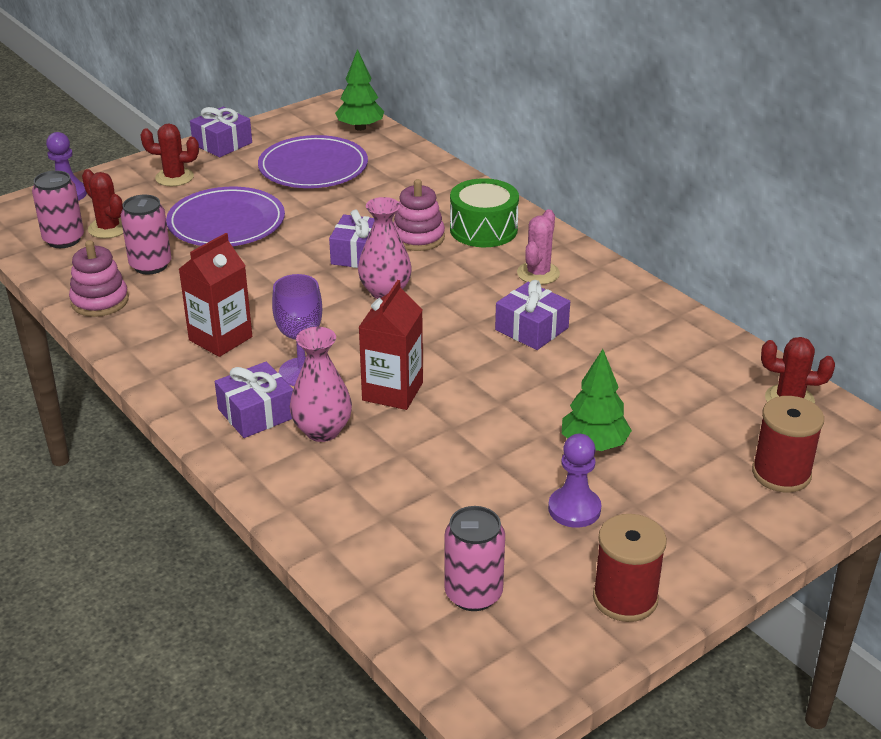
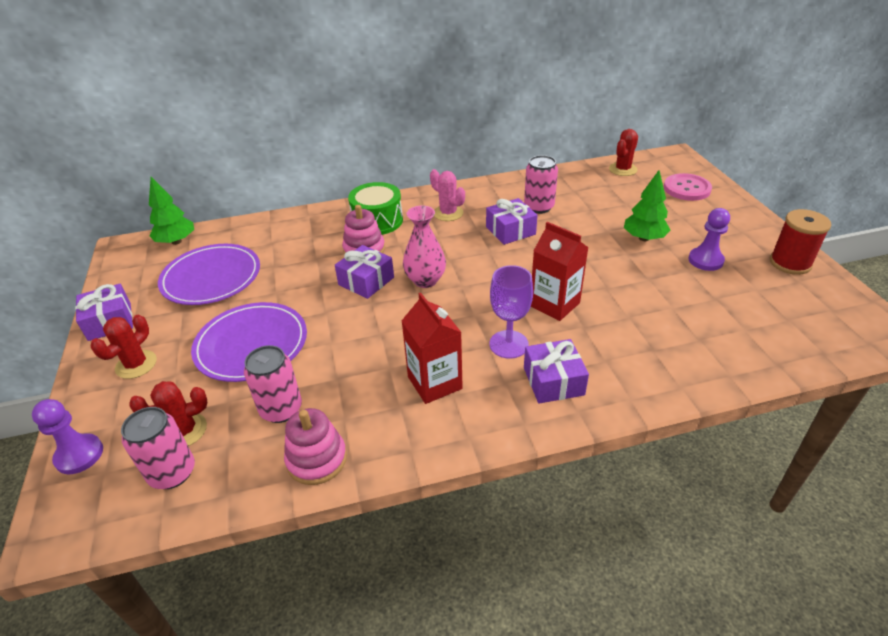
camera: 65 degrees left, 5 degrees up
(322, 431) = (590, 349): pink vase -> none
(473, 594) = (785, 318): pink can -> pink can (539, 207)
(781, 473) = (686, 188): red spool -> pink button

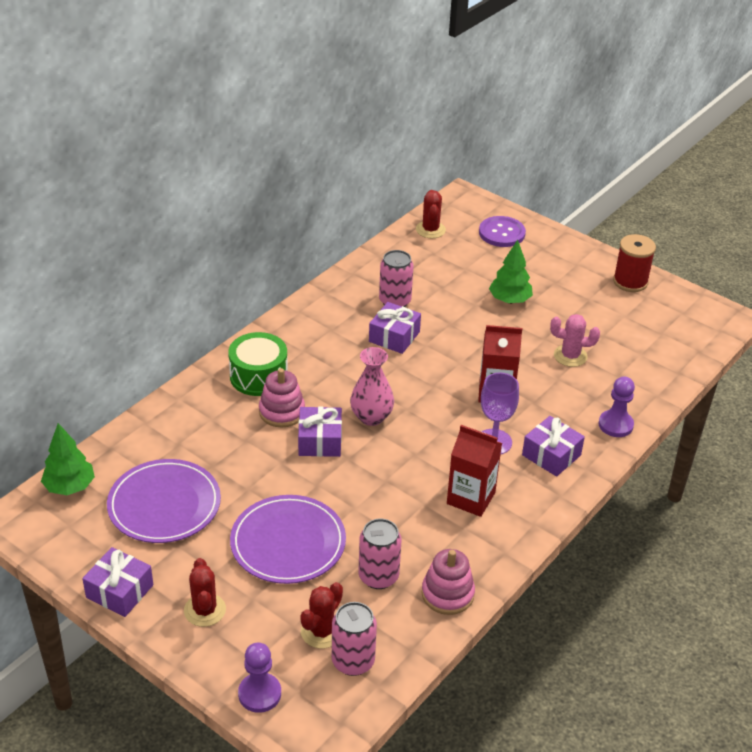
camera: 40 degrees left, 0 degrees up
(448, 213) = (318, 340): pink cactus -> pink cactus (570, 356)
(686, 188) = (502, 233): pink button -> purple button
(705, 260) = (571, 303): purple pawn -> purple pawn (615, 425)

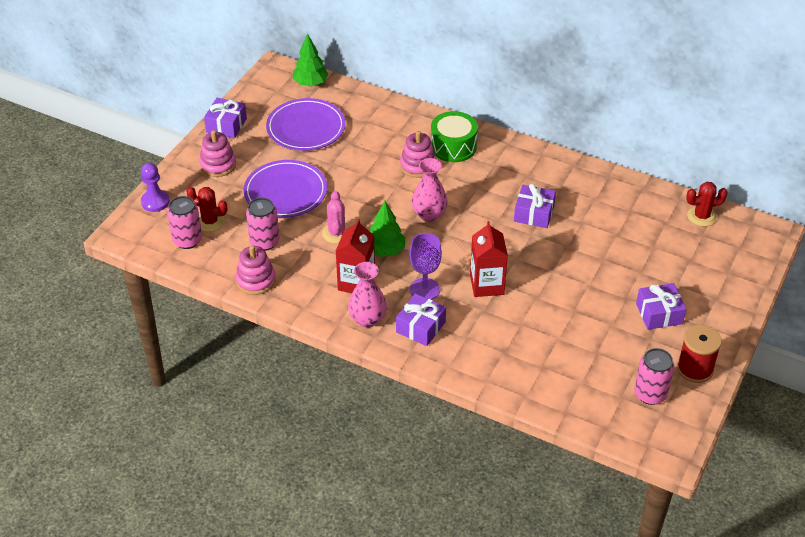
camera: 80 degrees right, 5 degrees up
(205, 610) = (218, 165): red cactus -> pink stacking toy
(320, 441) = (393, 191): purple gift -> purple gift (659, 314)
(395, 301) = (582, 207): pink can -> pink can (650, 394)
(502, 233) = (724, 266): purple button -> none
(509, 300) = (620, 282): green tree -> green tree (385, 251)
(533, 497) = (367, 319): none -> pink vase
(570, 356) = (557, 330): pink cactus -> pink cactus (337, 233)
(615, 425) = (473, 368): purple pawn -> none

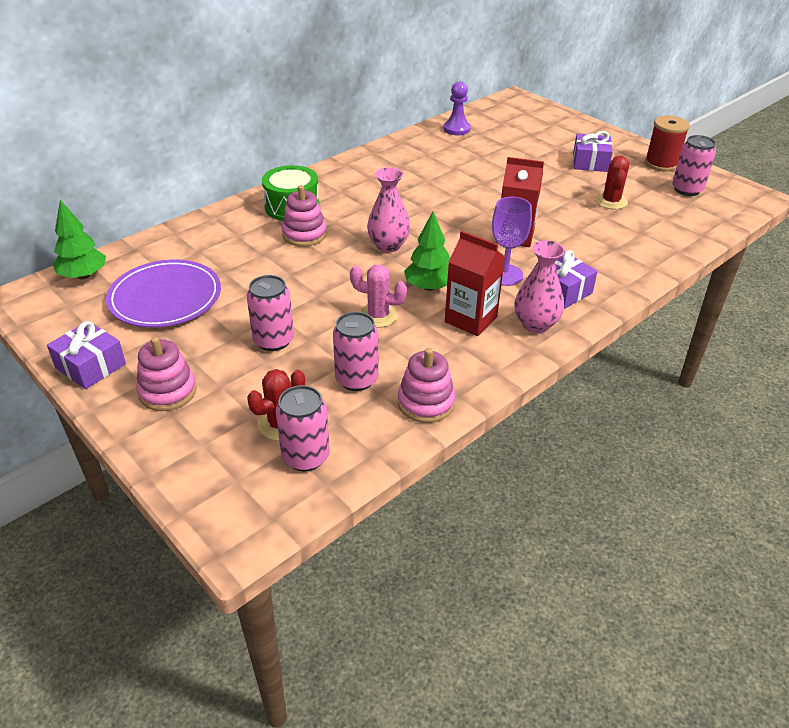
camera: 70 degrees left, 5 degrees down
(155, 202) = (194, 478): purple pawn -> purple pawn (456, 129)
(285, 192) = (273, 340): purple plate -> pink can
(534, 214) = (427, 187): purple gift -> none
(701, 216) = (480, 117): red cactus -> red cactus (611, 201)

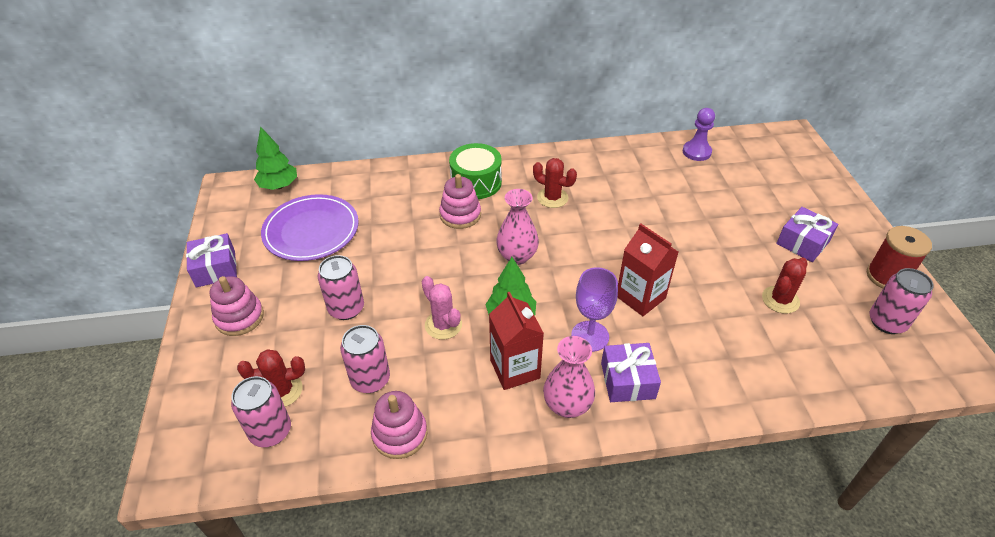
camera: 35 degrees right, 5 degrees up
(373, 196) = (552, 198): none -> red cactus

